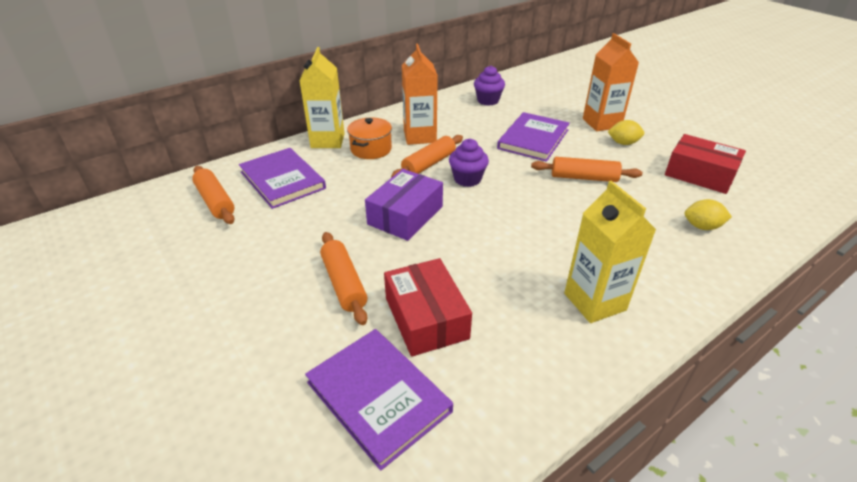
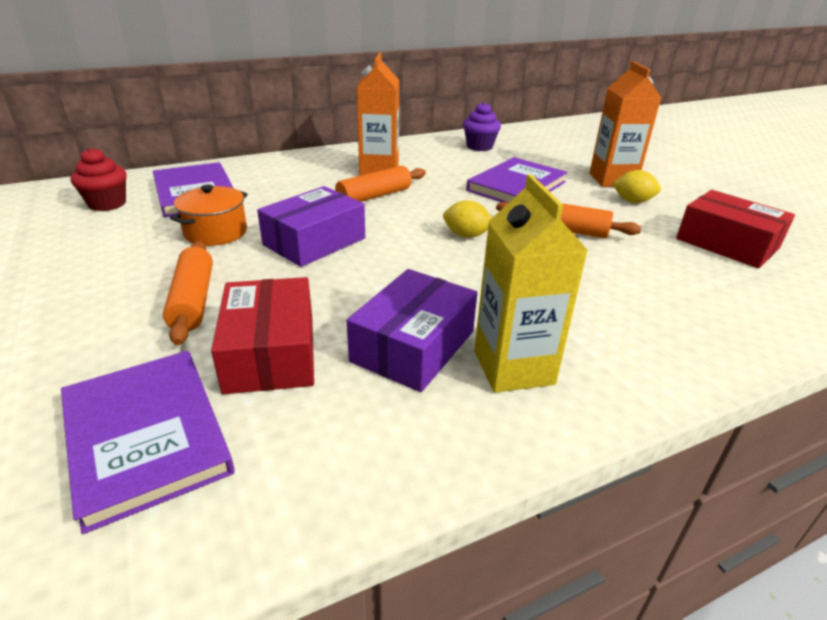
camera: 10 degrees right, 5 degrees down
(215, 201) = (107, 204): orange rolling pin -> red cupcake
(327, 141) = (271, 164): yellow carton -> none
(371, 149) = (315, 176): orange pot -> orange pot (216, 232)
(467, 179) = (412, 215): purple cupcake -> none
(521, 296) = (413, 346): none -> purple box
(702, 227) = (709, 301): yellow lemon -> yellow lemon (466, 235)

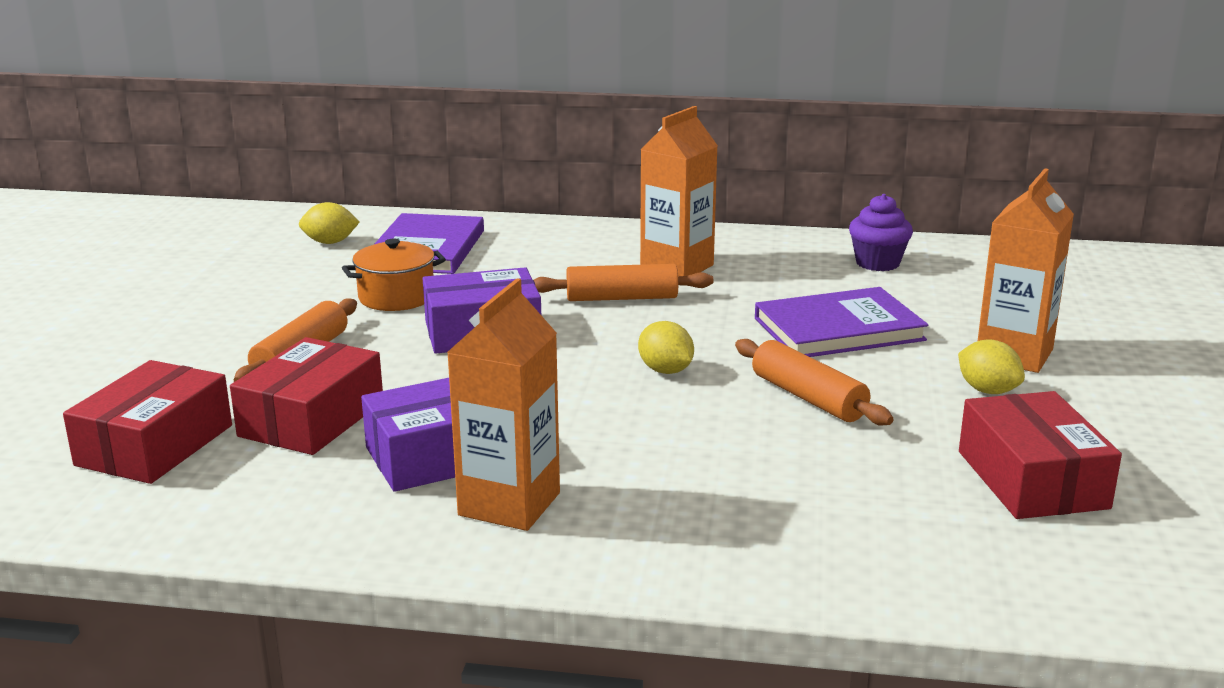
camera: 35 degrees right, 10 degrees down
(107, 204) = (330, 242): red cupcake -> yellow lemon
(146, 436) = (155, 445): purple book -> red box
(513, 367) = (509, 504): yellow carton -> orange carton

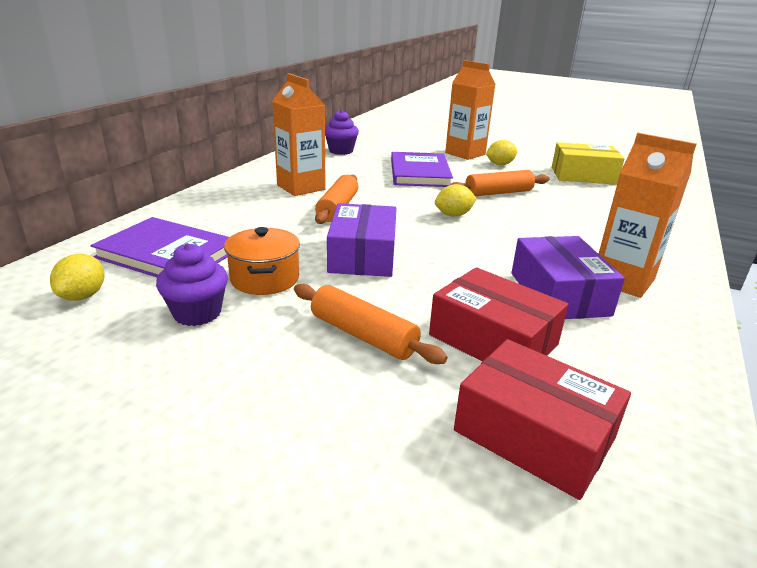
camera: 75 degrees left, 5 degrees up
(317, 286) = (197, 313): none -> purple cupcake
(1032, 479) = (583, 175): red box -> yellow box

